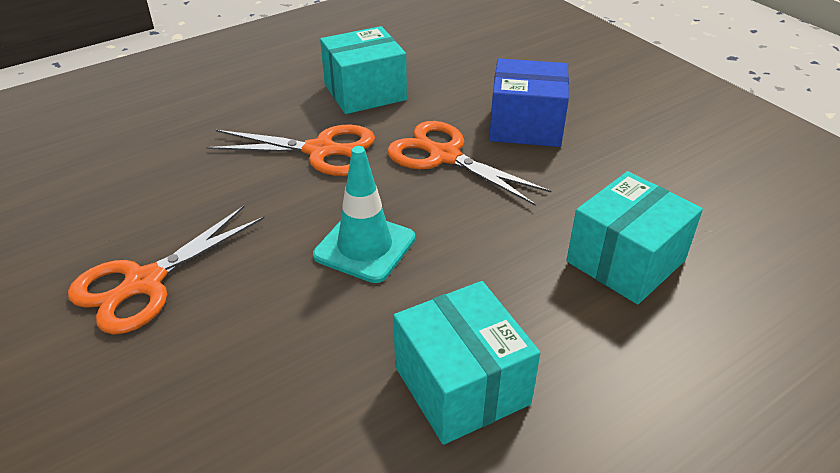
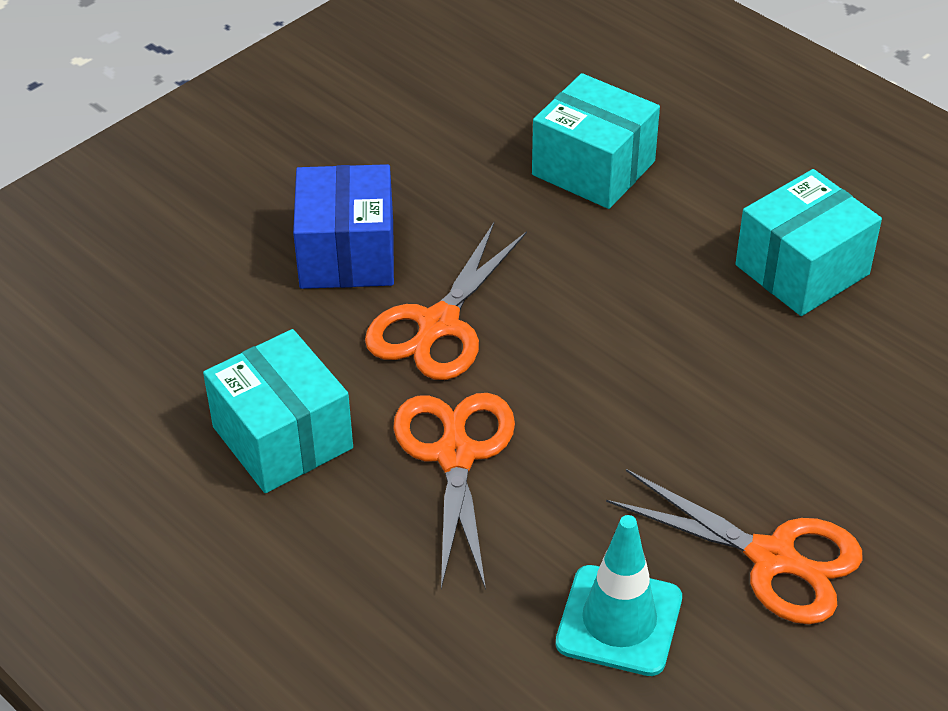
camera: 100 degrees left, 5 degrees up
(365, 247) = (640, 370): turquoise traffic cone -> turquoise traffic cone (619, 621)

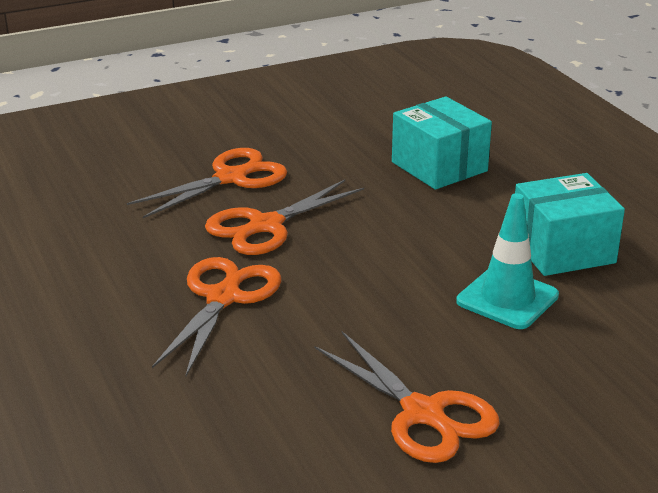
camera: 20 degrees right, 15 degrees down
(282, 438) = (111, 262): turquoise box -> none
(347, 254) = (231, 178): blue box -> orange scissors
(619, 621) = (273, 421): turquoise traffic cone -> turquoise traffic cone (507, 298)

